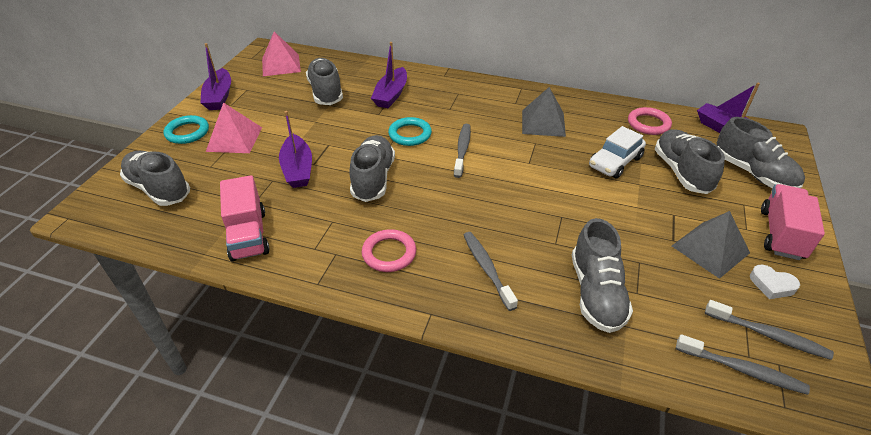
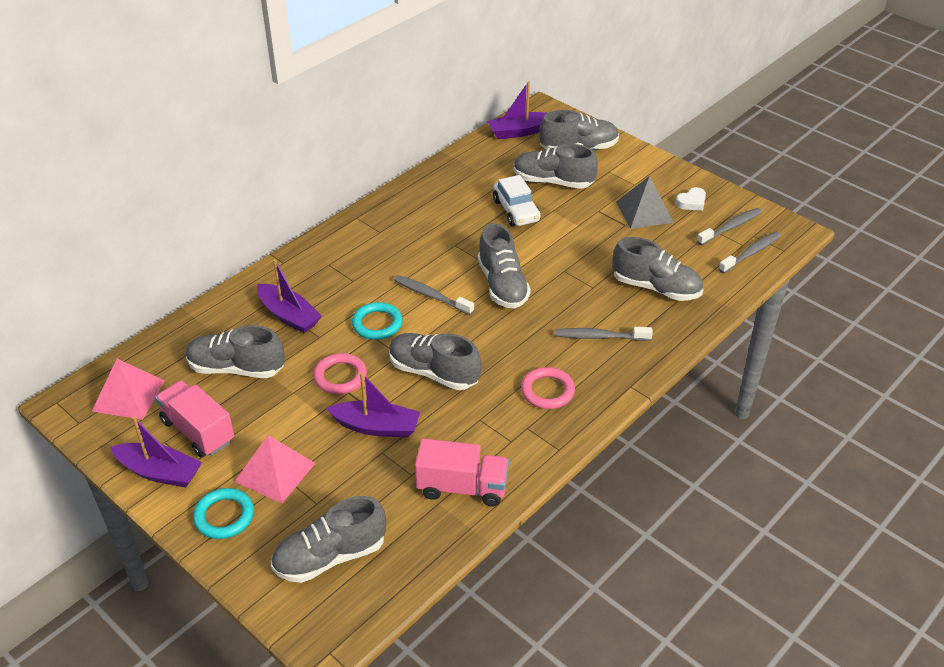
camera: 65 degrees left, 0 degrees up
(508, 184) = (502, 285): none -> grey shoe
(543, 123) = (428, 227): grey pyramid -> none
(648, 124) = (477, 167): pink ring -> pink ring (340, 376)
(781, 234) = (649, 172): pink truck -> pink truck (198, 431)

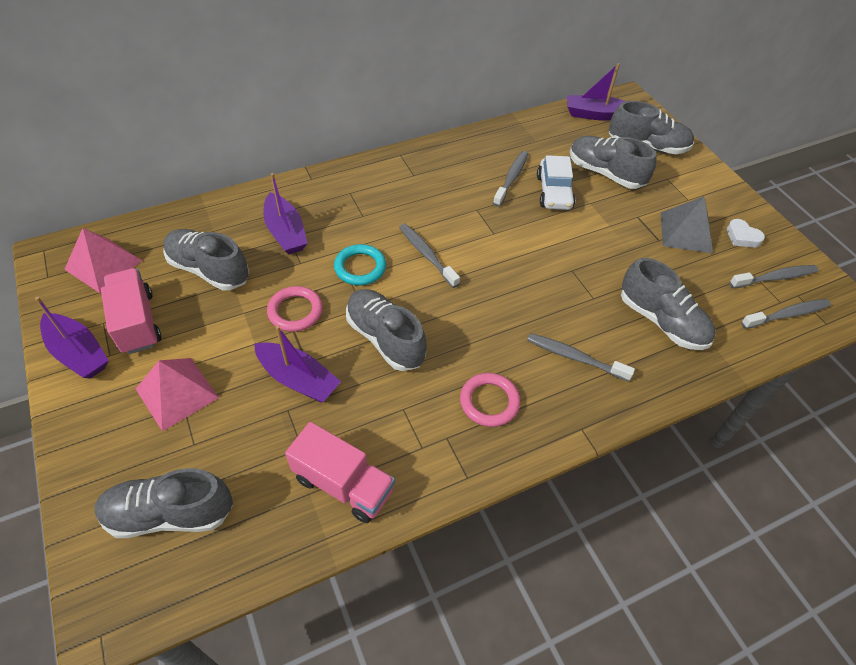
camera: 20 degrees right, 10 degrees up
(224, 516) = (103, 424): turquoise ring -> none
(472, 209) = (511, 178): none -> grey toothbrush
(502, 285) = (502, 266): grey shoe -> none
(691, 202) = (742, 237): white heart -> white heart turned 60 degrees clockwise

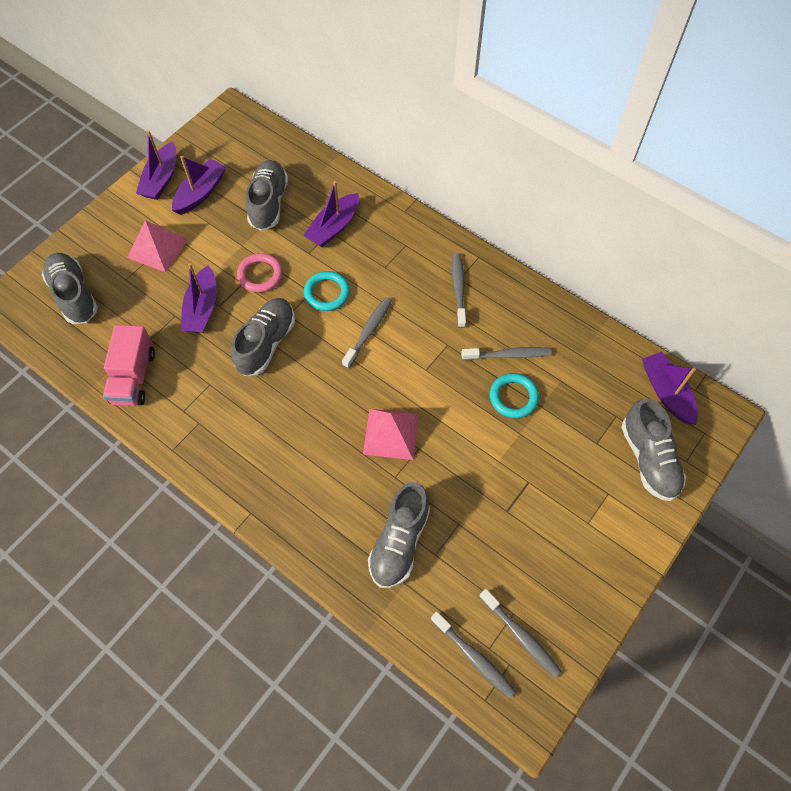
camera: 65 degrees right, 10 degrees up
(103, 265) = (238, 144): pink pyramid -> pink pyramid (391, 433)
(137, 322) = (201, 193): pink truck -> purple boat
(489, 402) = (243, 438): pink ring -> none
(554, 192) = (513, 397): white car -> turquoise ring
(574, 357) = (319, 484): grey toothbrush -> grey toothbrush (458, 289)
(605, 173) = (574, 432): grey shoe -> none
(686, 232) = (535, 533): grey pyramid -> none
(742, 237) = (563, 590): white heart -> none

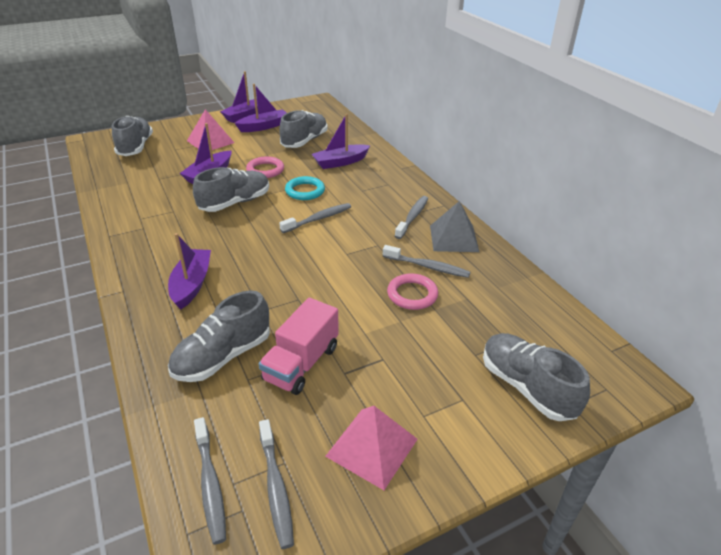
camera: 25 degrees right, 25 degrees down
(134, 377) = (127, 192): pink truck -> pink truck (301, 363)
(391, 433) = (282, 282): pink pyramid -> pink pyramid (372, 447)
(512, 304) = (454, 238): none -> grey pyramid
(513, 397) = (412, 294): turquoise ring -> pink ring
(648, 459) = (526, 387): grey shoe -> grey shoe turned 135 degrees clockwise
(666, 392) = (576, 342): purple boat -> purple boat (192, 284)

